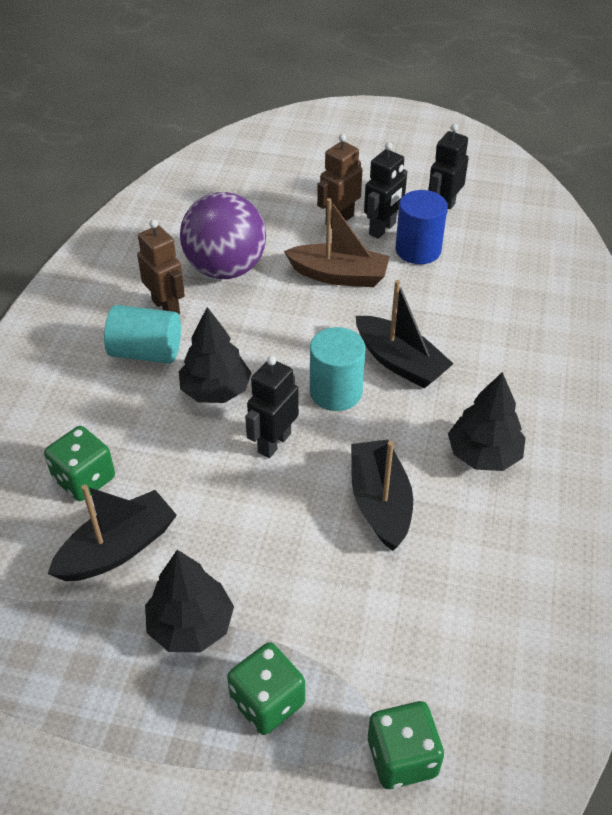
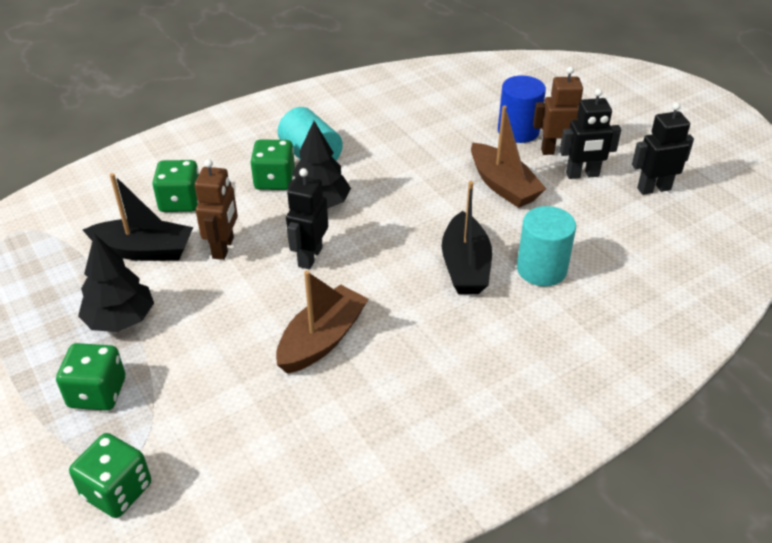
camera: 45 degrees right, 5 degrees down
(145, 397) = (274, 180): none -> green dice
(166, 307) = (359, 138): brown robot -> brown robot (223, 248)
(225, 269) = (430, 137): purple ball -> none
(274, 442) = (310, 257): black robot -> black robot turned 60 degrees counterclockwise
(336, 392) = (393, 254): turquoise cylinder -> turquoise cylinder (541, 269)
(380, 502) = (322, 340): black boat -> brown boat
(418, 250) = (590, 204): blue cylinder -> blue cylinder (518, 131)
(483, 454) = (437, 365): black tree -> none

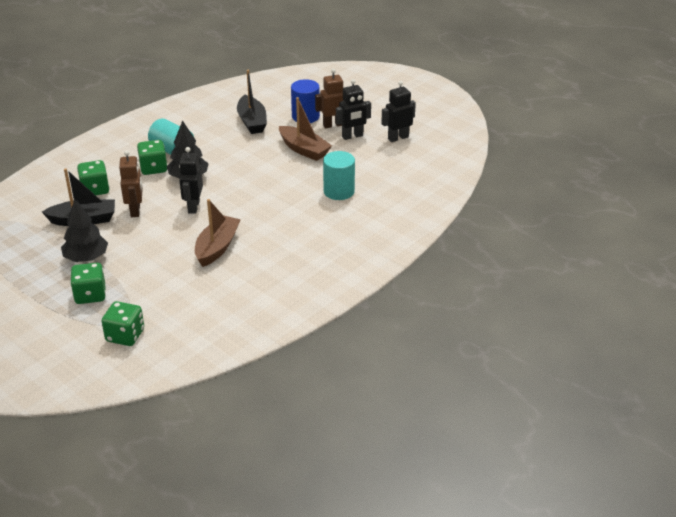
camera: 15 degrees left, 5 degrees down
(465, 266) = (292, 197): black boat -> black boat (252, 122)

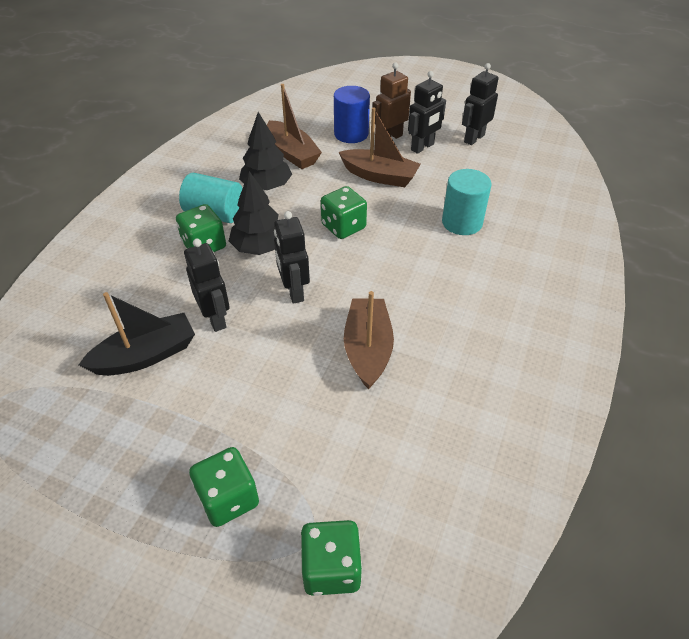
camera: 20 degrees left, 10 degrees up
(86, 258) = (184, 425): black tree -> black tree (266, 186)
(95, 190) = (138, 299): green dice -> green dice (343, 227)
(135, 210) = (216, 318): brown robot -> black robot
(252, 122) = (292, 153): black boat -> brown boat

